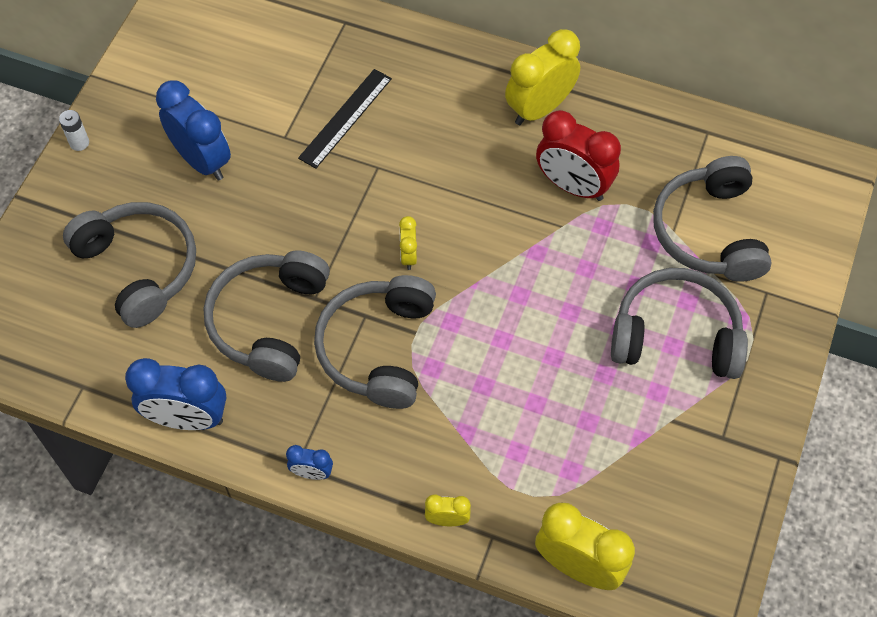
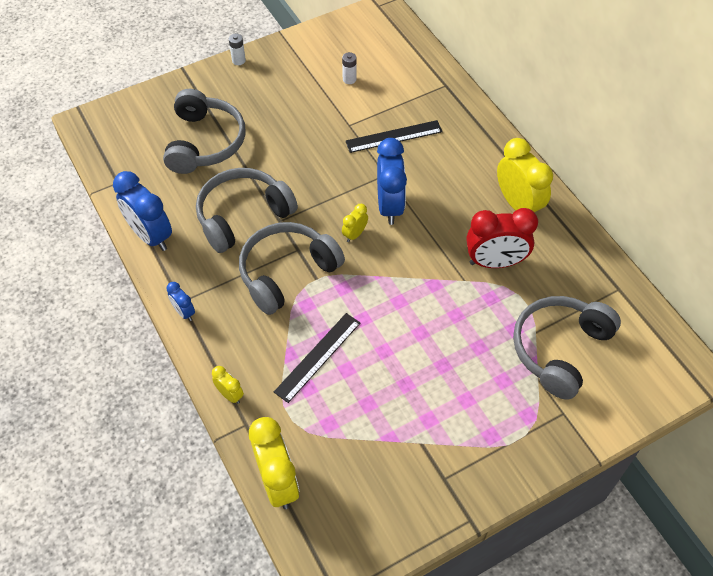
camera: 40 degrees right, 5 degrees down
(202, 160) = (292, 109): blue clock -> blue clock (389, 206)
(233, 83) = (349, 79): none -> white battery
(496, 412) = (318, 357): none -> black ruler
(539, 108) = (518, 204): yellow clock -> yellow clock turned 60 degrees clockwise
(573, 186) = (495, 262): red clock -> red clock turned 75 degrees counterclockwise
(676, 335) = (474, 395): grey headphones -> none

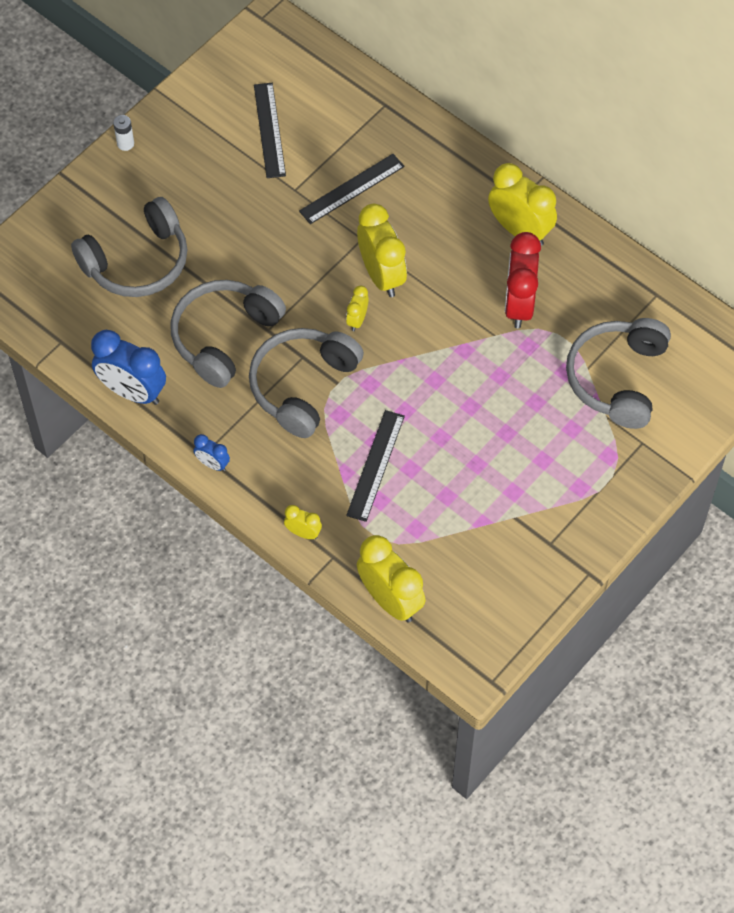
camera: 20 degrees left, 5 degrees up
(205, 142) = (137, 262): grey headphones -> grey headphones turned 75 degrees clockwise
(349, 79) = (269, 130): white battery -> black ruler
(389, 206) = (381, 275): blue clock -> yellow clock
(495, 262) = (519, 305): red clock -> red clock turned 120 degrees clockwise

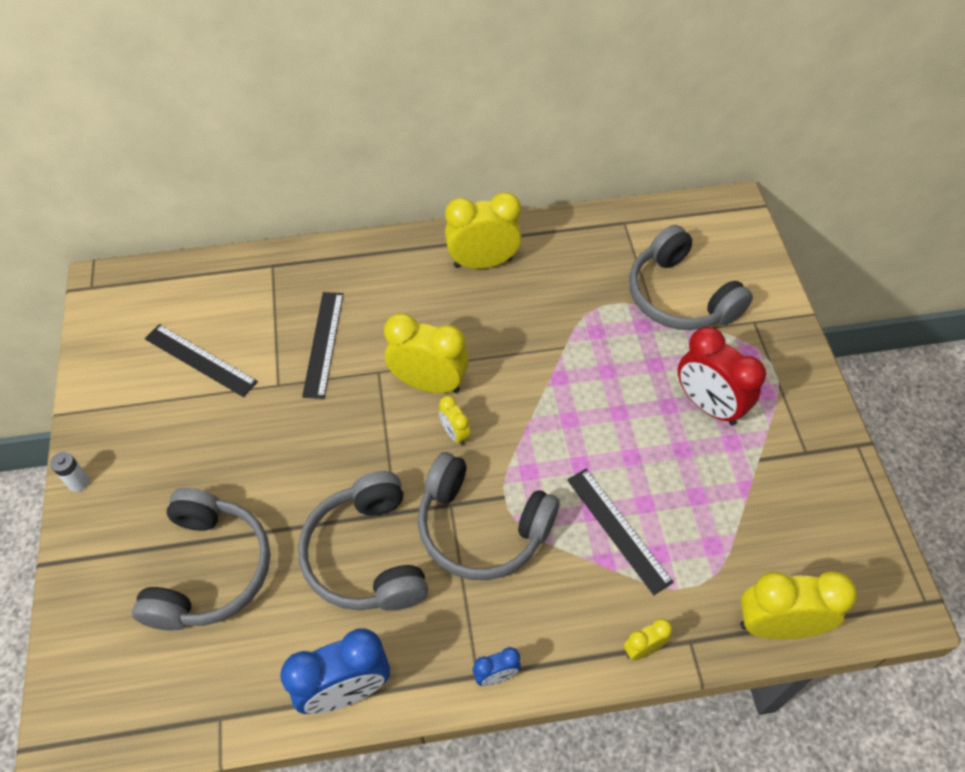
camera: 50 degrees left, 5 degrees down
(302, 386) = (481, 528): grey headphones -> grey headphones turned 45 degrees counterclockwise
(519, 305) = (551, 311): red clock -> red clock (708, 405)

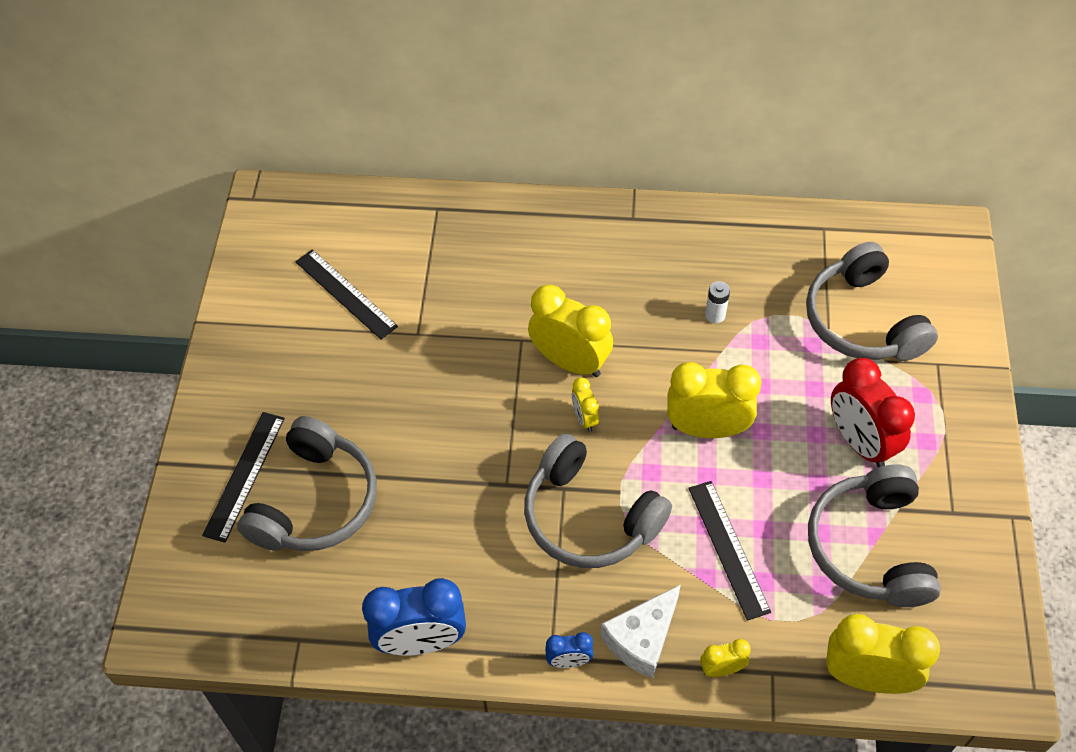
camera: 15 degrees right, 0 degrees up
(78, 482) = (208, 392): white battery -> white battery (715, 315)
(323, 343) = (472, 300): black ruler -> black ruler (244, 475)
(366, 555) = (469, 520): grey headphones -> grey headphones (870, 547)
(483, 263) = (657, 245): yellow clock -> yellow clock (707, 429)
(560, 636) = (642, 639): none -> white cheese

